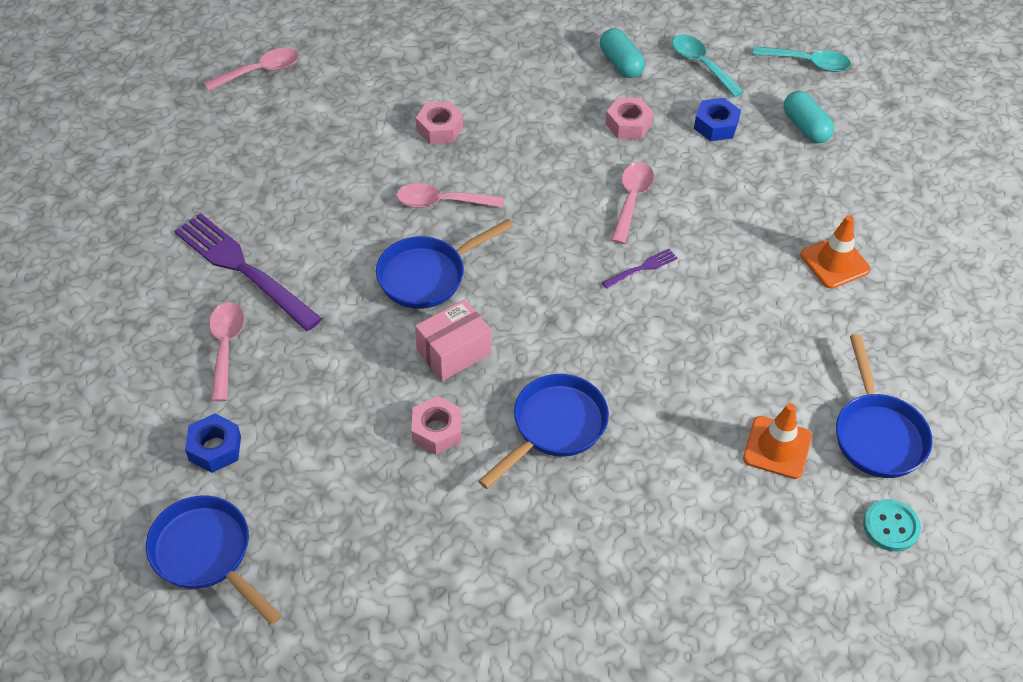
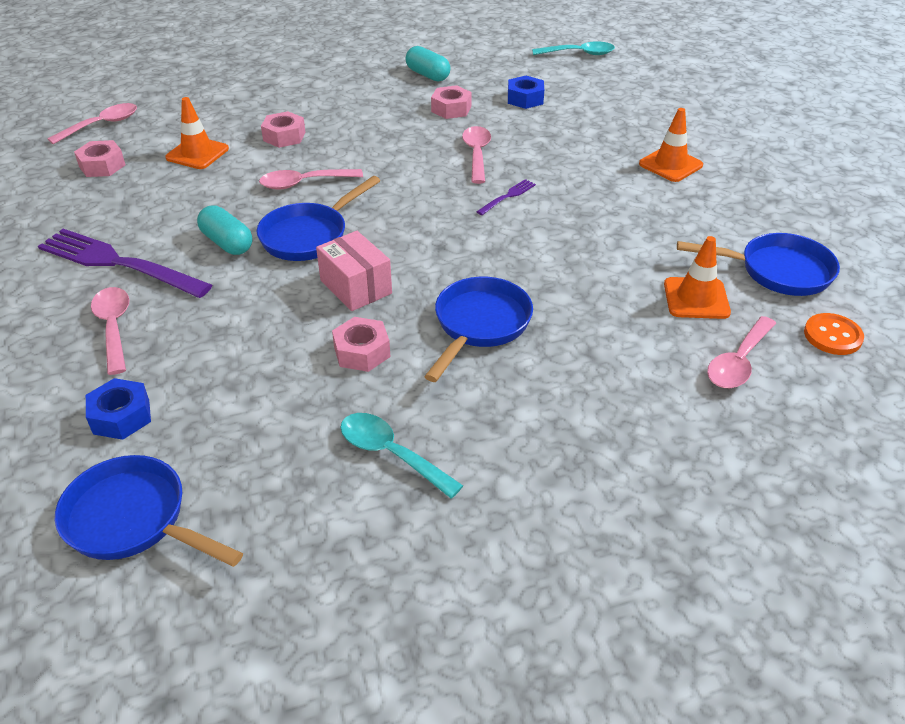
camera: 15 degrees left, 10 degrees down
(250, 132) = (102, 166): none -> pink nut
(346, 135) = (197, 153): none -> orange traffic cone
(453, 352) = (356, 287): pink box -> pink box turned 75 degrees counterclockwise
(701, 64) = (494, 66): turquoise spoon -> turquoise spoon (391, 454)
(782, 533) = (738, 362): none -> pink spoon
(805, 127) = (598, 89): turquoise capsule -> turquoise capsule (227, 243)
(877, 434) = (777, 271): blue pan -> blue pan turned 60 degrees counterclockwise
(891, 526) = (832, 336): turquoise button -> orange button

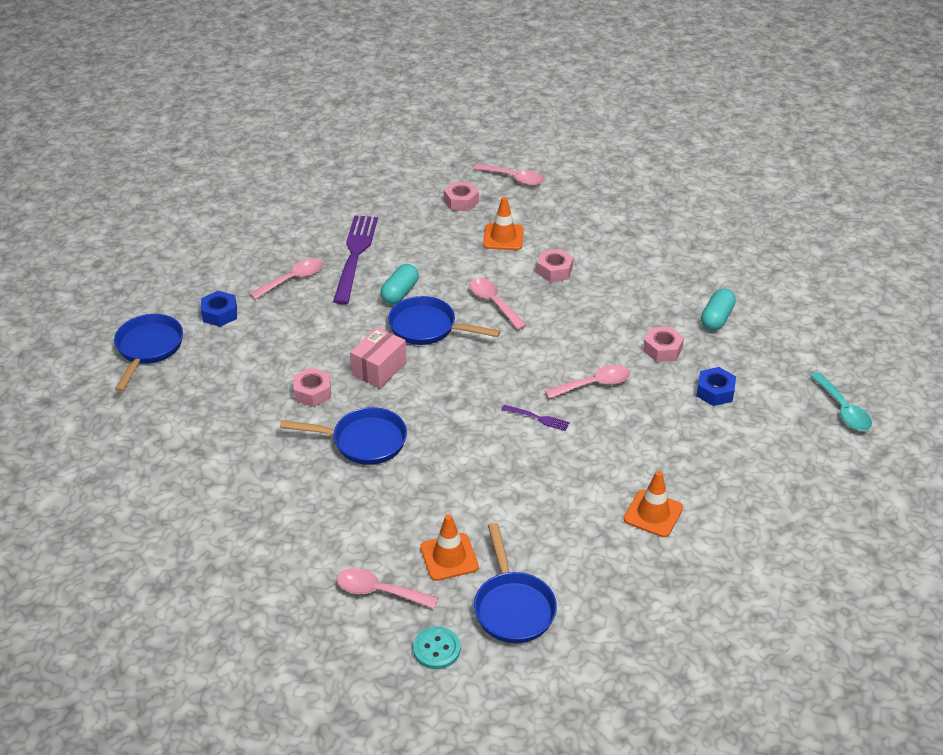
camera: 70 degrees right, 0 degrees up
(391, 454) = (226, 432): turquoise spoon -> none
(832, 336) = (436, 649): orange button -> turquoise button

